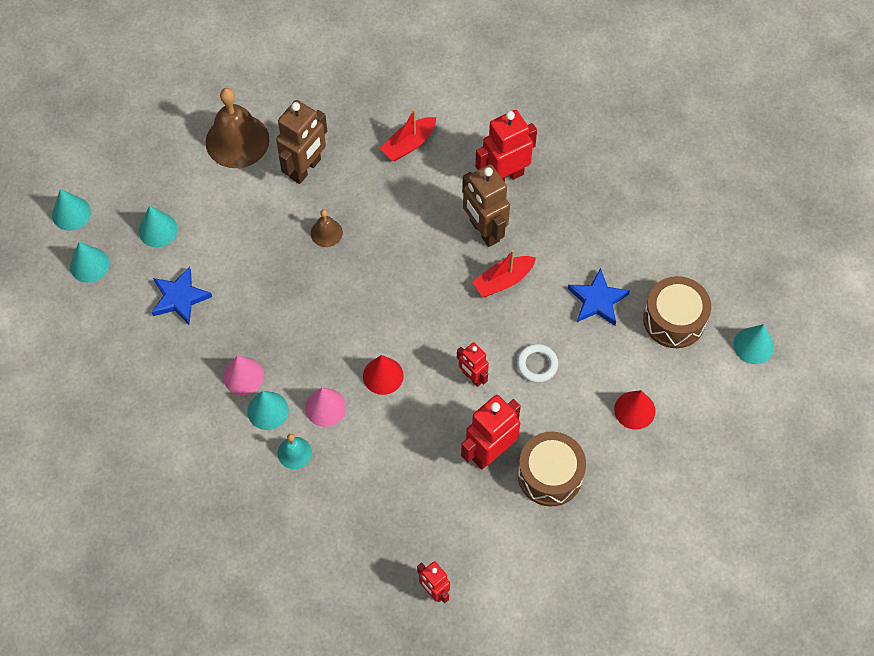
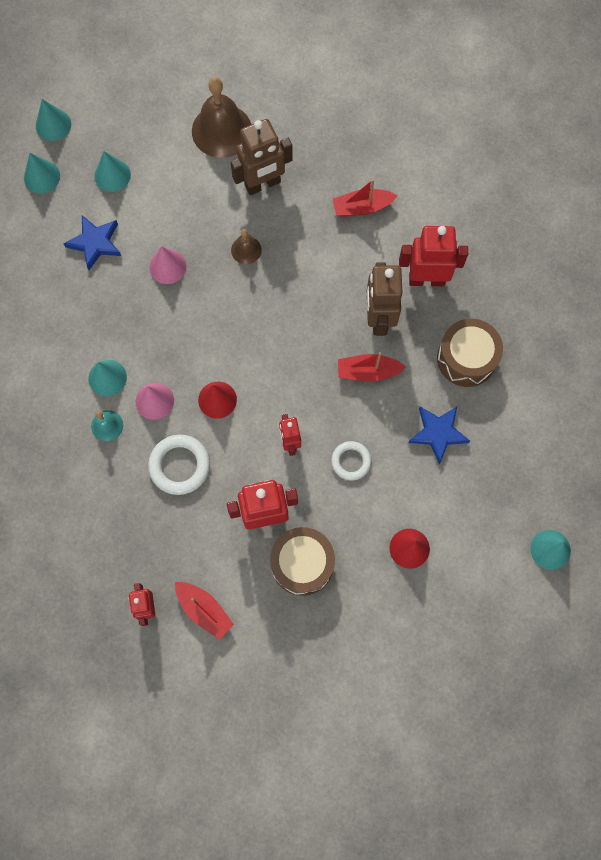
camera: 30 degrees right, 10 degrees up
(243, 376) = (105, 337): pink cone -> pink cone (167, 266)
(385, 451) = (179, 465): none -> white ring
(488, 564) = (204, 610): none -> red boat
(674, 320) = (494, 487): brown drum -> brown drum (466, 358)

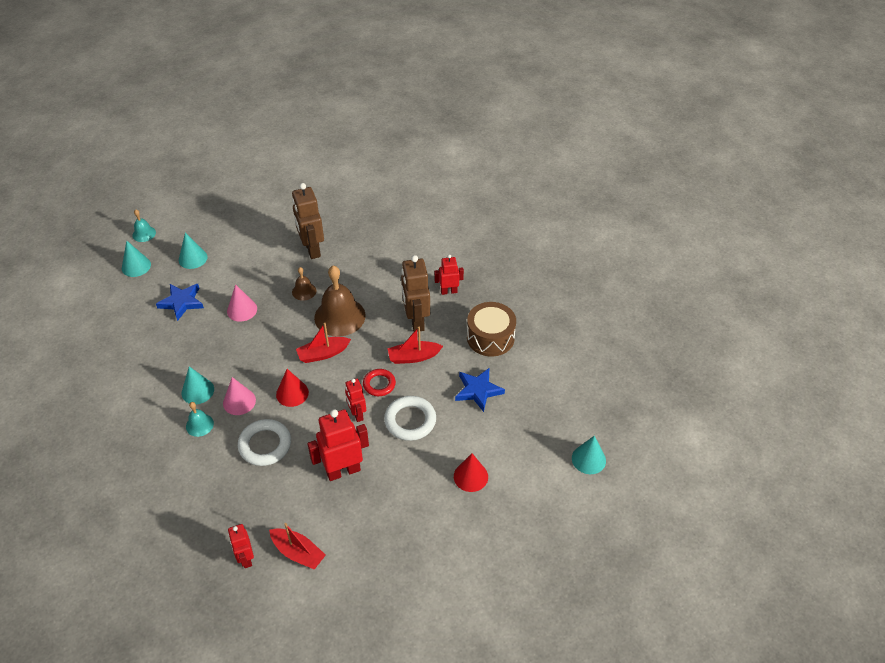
camera: 10 degrees left, 25 degrees down
(53, 125) = (144, 234): turquoise cone -> turquoise bell
(221, 130) = (276, 221): brown bell -> brown bell (340, 316)
(263, 184) = (312, 249): brown robot -> brown robot turned 105 degrees clockwise
(302, 564) = (380, 502): brown drum -> none
(321, 404) = (379, 384): none -> red ring
(351, 461) = (410, 420): white ring -> white ring, size x1.53
(362, 207) = (391, 254): red boat -> red boat (323, 354)
(426, 279) = (449, 291): red robot -> red robot, size x0.58

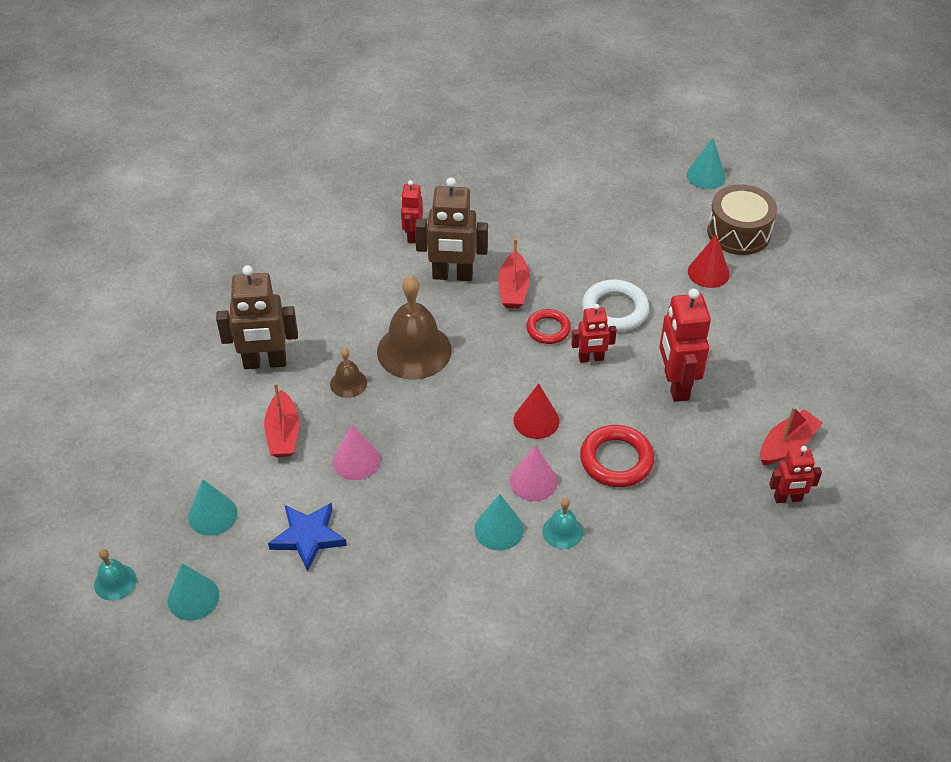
camera: 75 degrees left, 0 degrees up
(265, 445) = (616, 460): white ring -> red ring
(323, 354) = (477, 378): red boat -> red boat (283, 433)
(478, 391) = (586, 241): blue star -> none
(490, 337) = (506, 214): brown drum -> brown drum (738, 232)

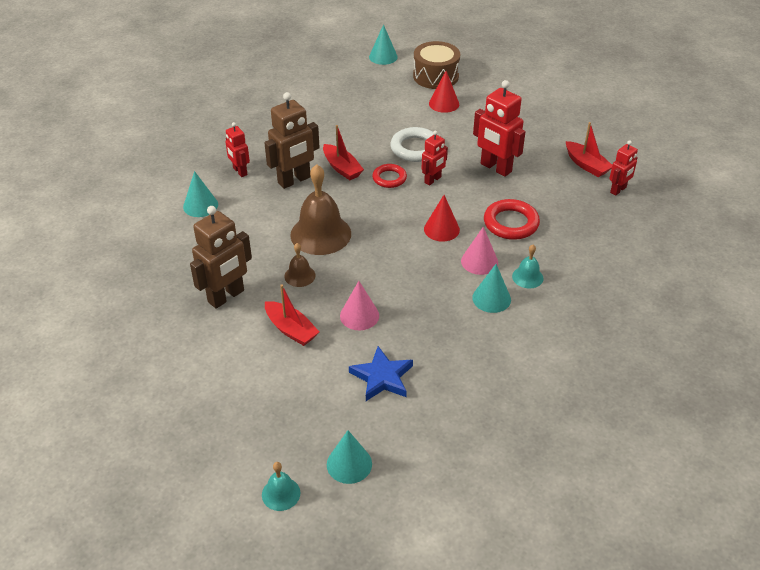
camera: 40 degrees left, 5 degrees down
(212, 515) = (301, 407): turquoise cone -> turquoise cone (200, 205)
(787, 445) = (586, 165): red boat -> red boat turned 135 degrees clockwise

